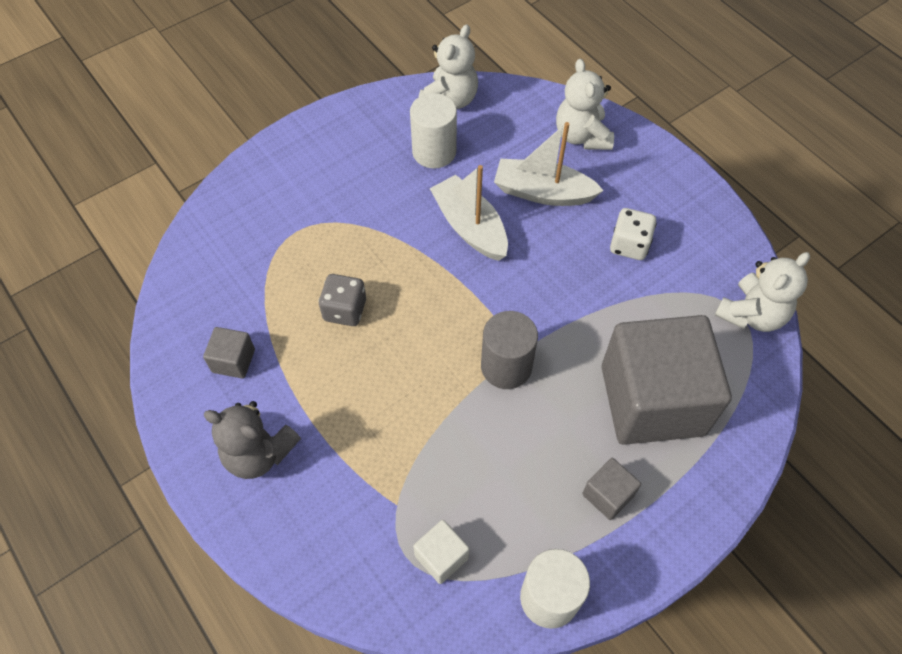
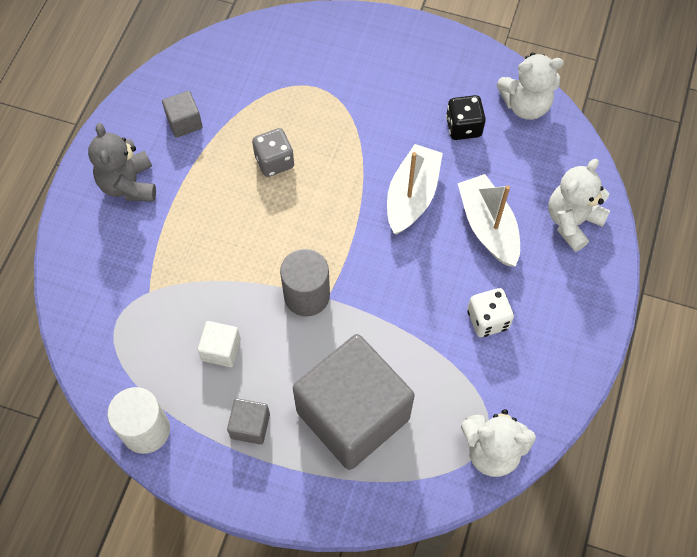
camera: 55 degrees right, 5 degrees up
(434, 152) = (463, 127): white cylinder -> black dice
(441, 557) = (130, 343): white cube -> white cube (221, 350)

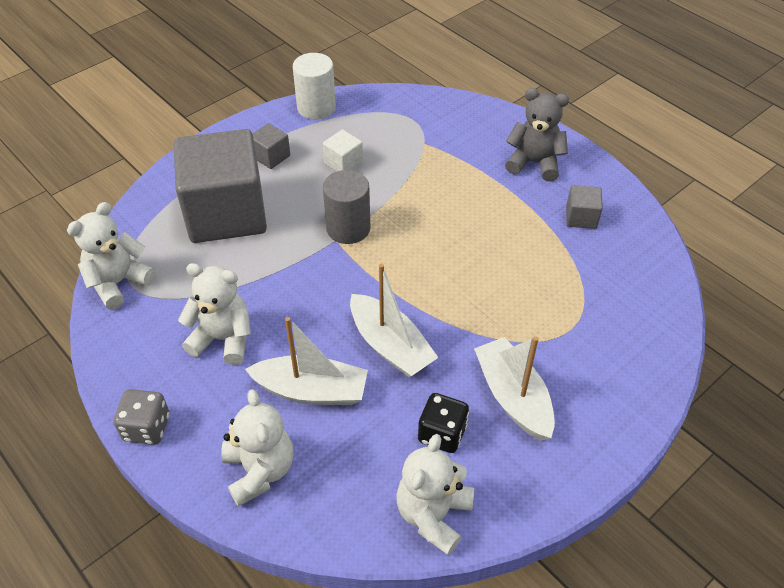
camera: 120 degrees right, 15 degrees down
(274, 161) = (498, 261): grey dice -> grey dice (147, 428)
(403, 98) = (513, 397): none -> white boat
(487, 319) = (223, 339): white dice -> white teddy bear

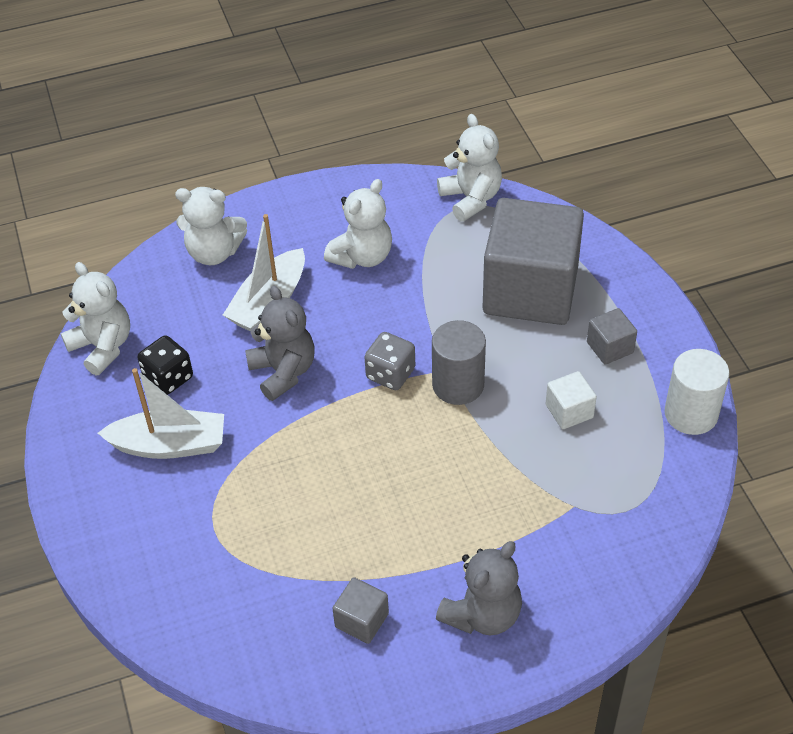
camera: 115 degrees right, 0 degrees up
(147, 428) = (297, 195): grey dice -> grey dice (390, 374)
(390, 346) = (283, 372): white boat -> grey teddy bear

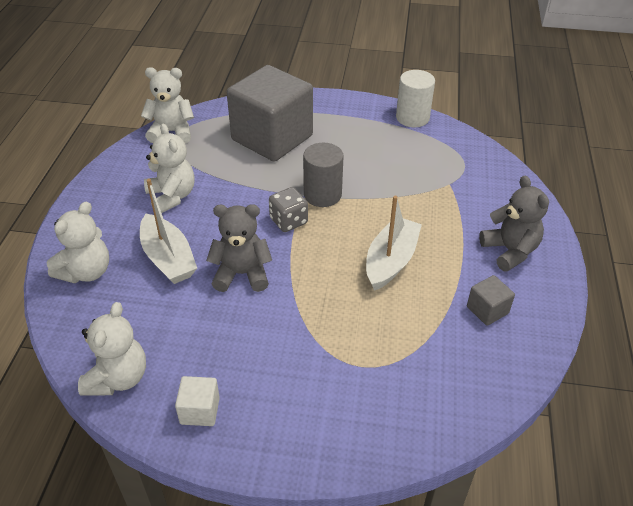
camera: 65 degrees left, 5 degrees down
(103, 347) = (118, 378): white teddy bear -> white teddy bear turned 120 degrees clockwise
(168, 378) = (191, 344): black dice -> none
(170, 445) = (260, 366): white boat -> white boat (391, 261)
(569, 411) = (378, 159): white cube -> white cube (200, 410)
(610, 347) = (342, 126): grey cube -> none

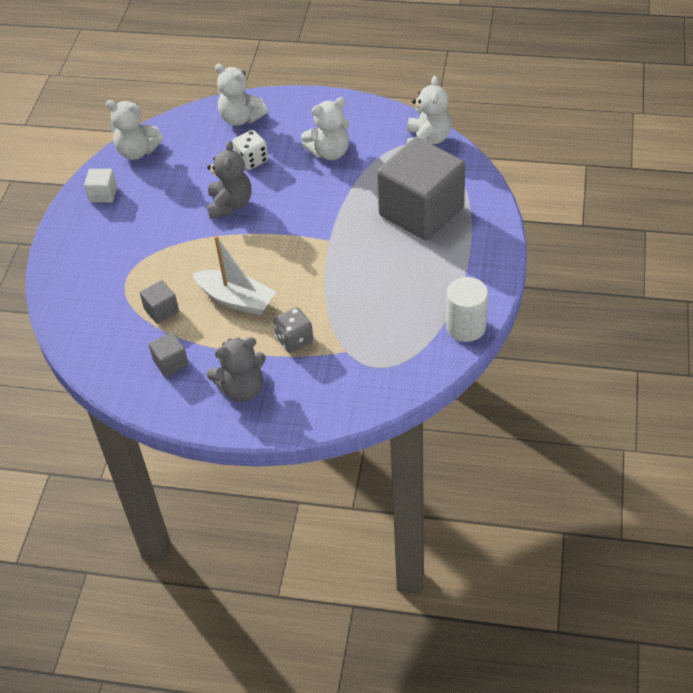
camera: 95 degrees right, 5 degrees up
(168, 258) = (252, 160): white boat -> white dice
(288, 221) = (293, 230): grey dice -> grey dice (294, 340)
(322, 195) = (329, 252): grey cylinder -> none
(412, 325) = (161, 310): none -> grey cube

